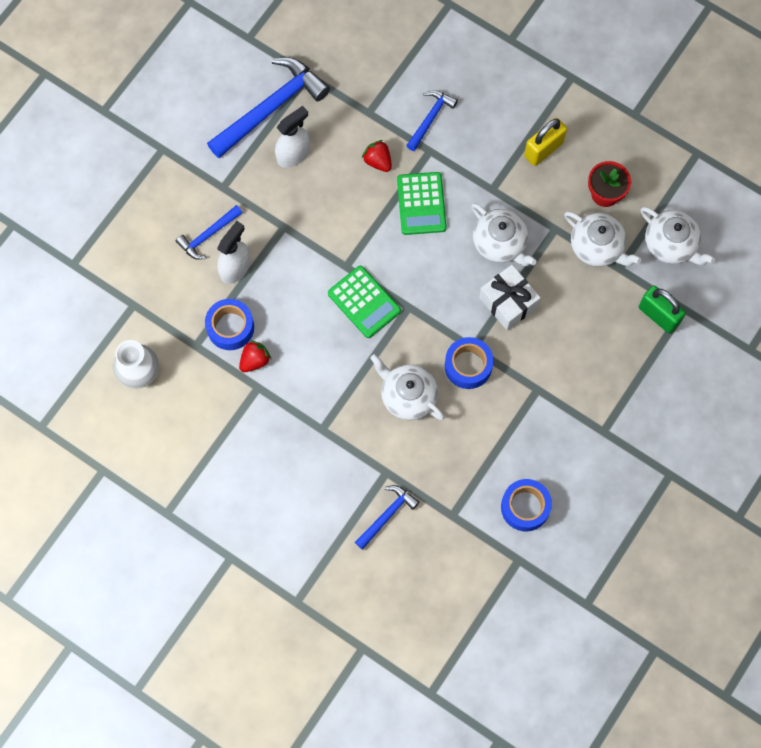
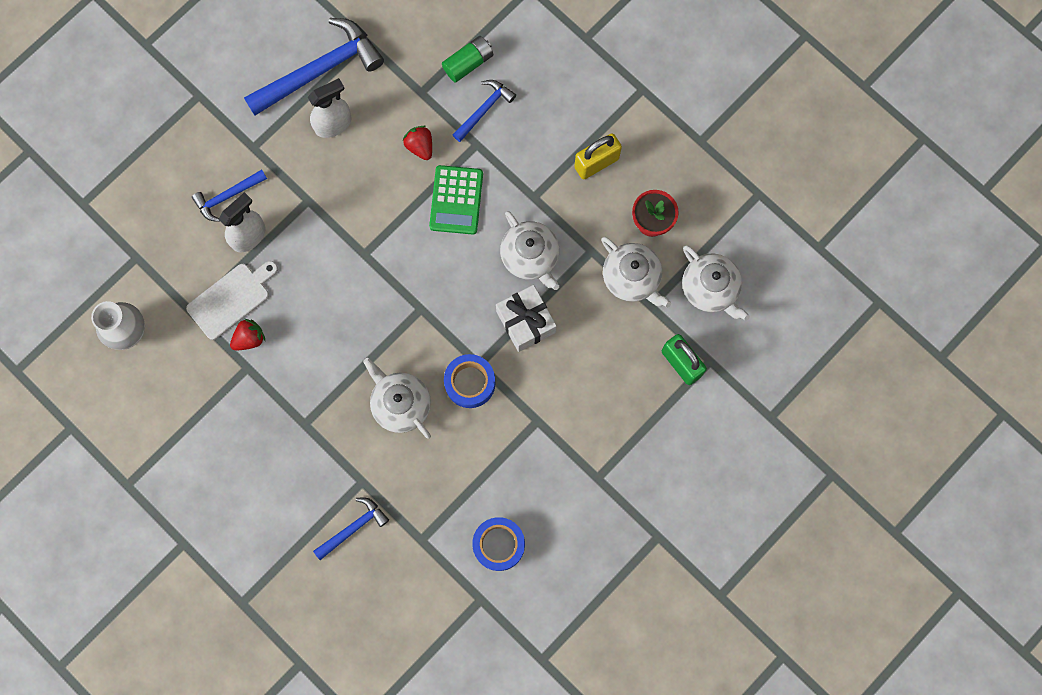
camera: 10 degrees right, 5 degrees up
(230, 327) = (231, 299): blue tape -> white cutting board
(364, 302) = (375, 295): green calculator -> none
(407, 79) = (468, 63): none -> green battery

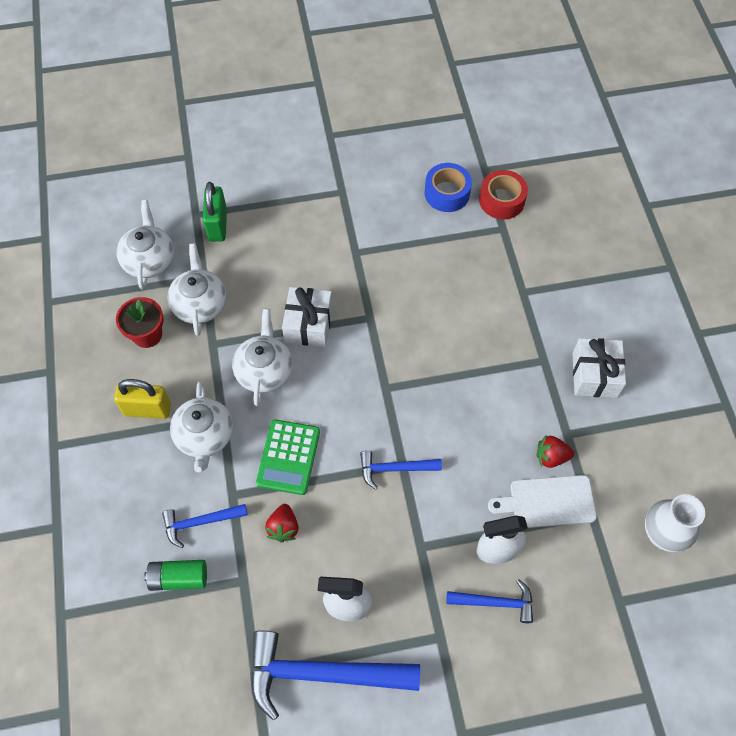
camera: 145 degrees left, 15 degrees down
(253, 438) = (594, 375): none -> white gift
(353, 528) = (551, 265): blue hammer -> blue hammer (395, 469)
(400, 404) = (454, 327): white teapot -> white teapot (205, 436)
(442, 572) = (501, 200): none -> red tape
(456, 200) = (288, 457): green calculator -> green calculator turned 150 degrees clockwise
(470, 383) = (387, 308): blue tape -> none

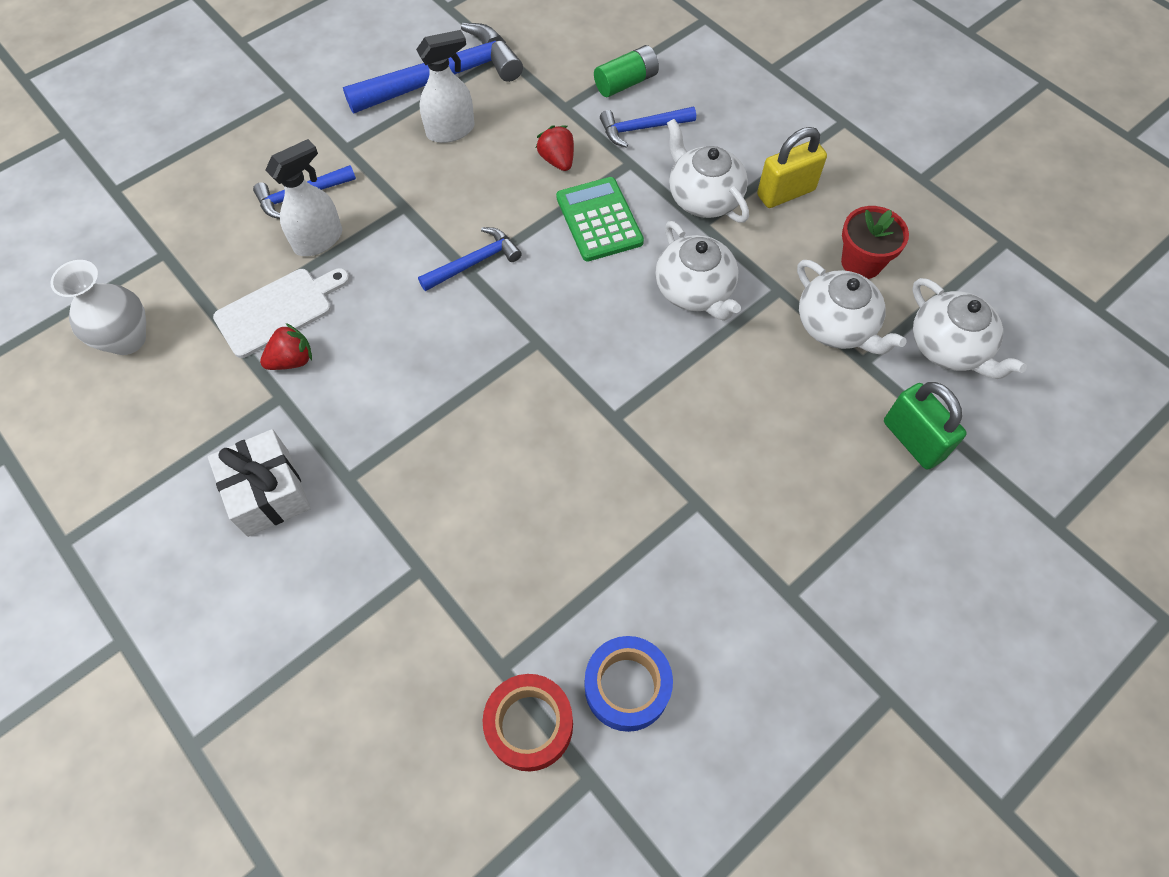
camera: 150 degrees right, 0 degrees up
(200, 522) = (642, 128): blue hammer -> blue hammer turned 150 degrees counterclockwise
(308, 324) = (685, 369): white gift -> none

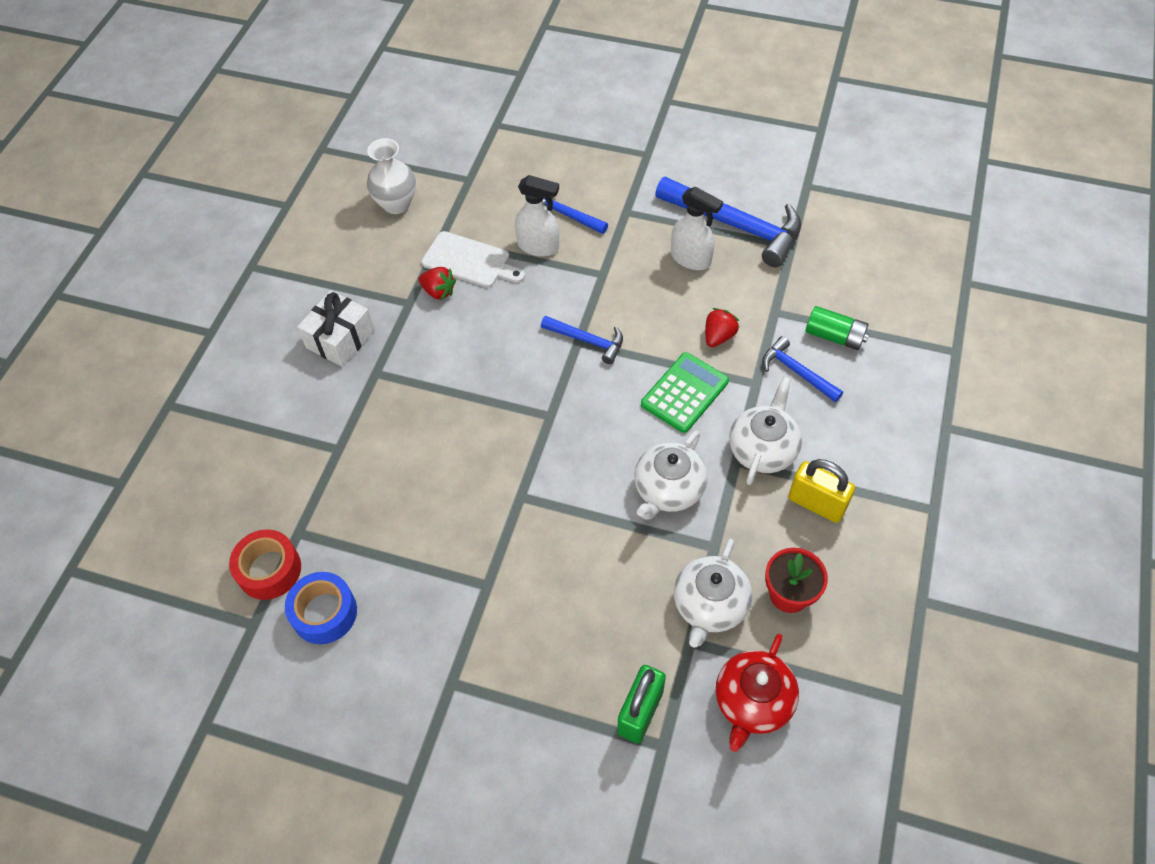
camera: 60 degrees right, 5 degrees down
(949, 347) = (753, 701): white teapot -> red teapot

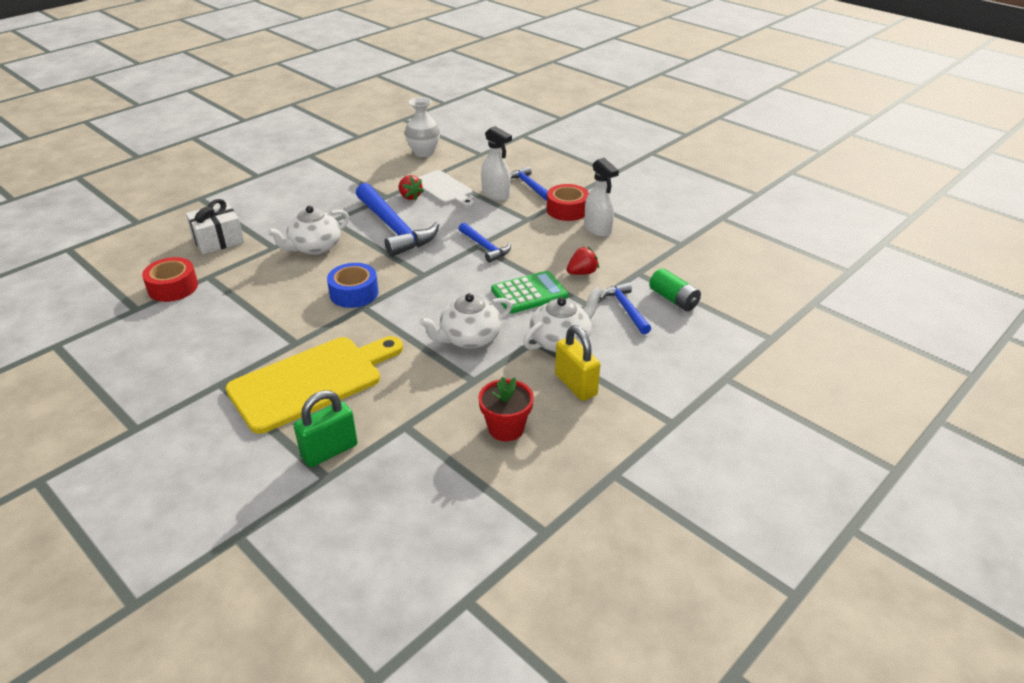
camera: 25 degrees right, 20 degrees down
(324, 613) = (182, 319): blue tape -> blue tape (354, 293)
(340, 339) = (327, 200): white gift -> white gift (218, 240)
(548, 631) = (311, 381): none -> yellow cutting board
(637, 240) = (567, 210): none -> red tape
(710, 605) = (439, 411): white teapot -> white teapot (314, 247)
(735, 225) = (647, 222): blue hammer -> blue hammer (394, 228)
(753, 701) = (418, 480): red teapot -> none

